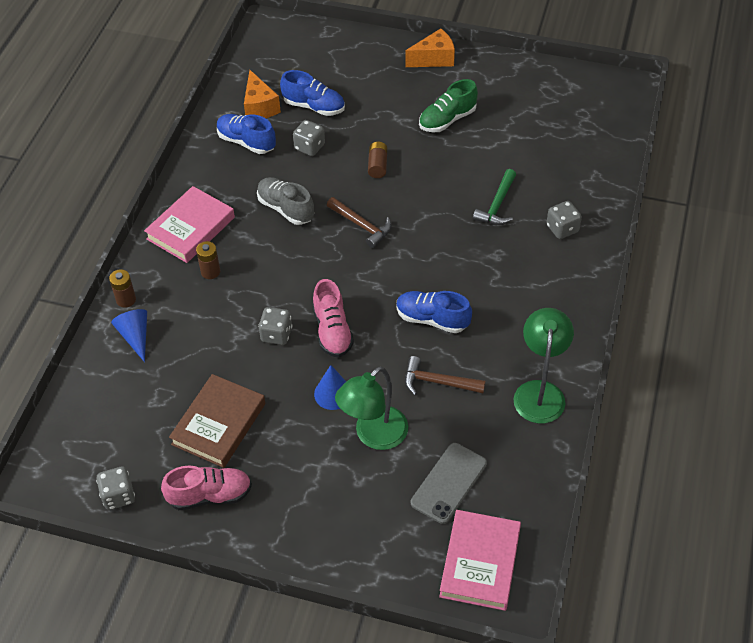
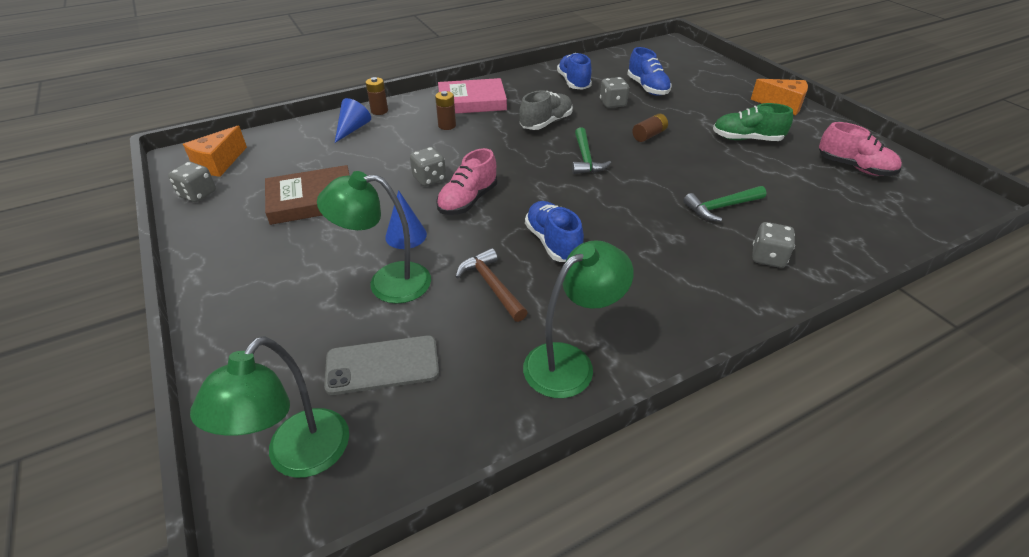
camera: 45 degrees right, 10 degrees down
(210, 495) = (235, 233): pink shoe -> pink shoe (854, 167)
(259, 107) = (609, 72): orange cheese -> orange cheese (219, 163)
(285, 208) = (546, 123): grey shoe -> grey shoe turned 45 degrees clockwise
(362, 226) = (585, 159): brown hammer -> green hammer
(480, 562) = (298, 457): pink book -> green lamp

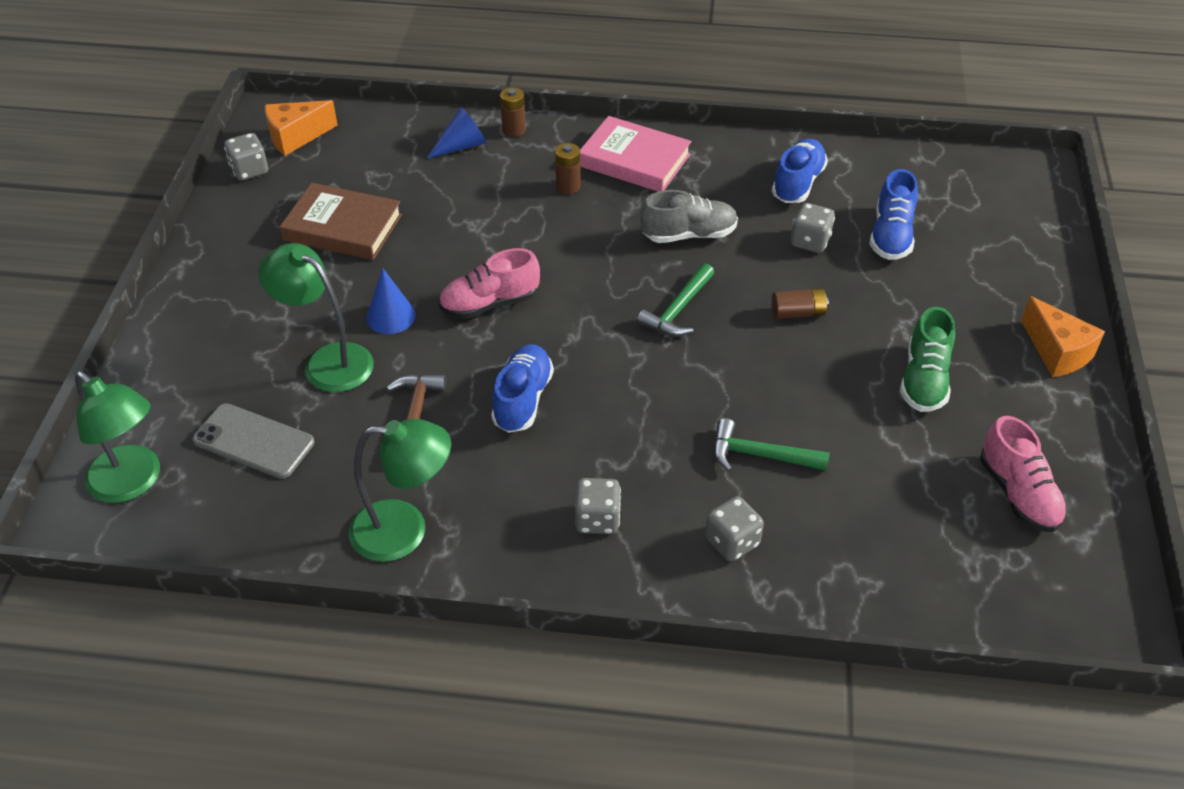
camera: 35 degrees right, 5 degrees up
(298, 457) = (133, 483): green lamp -> green lamp turned 105 degrees counterclockwise
(429, 179) = (478, 255): grey dice -> grey dice (597, 519)
(746, 139) = (924, 380): green shoe -> green shoe turned 120 degrees counterclockwise

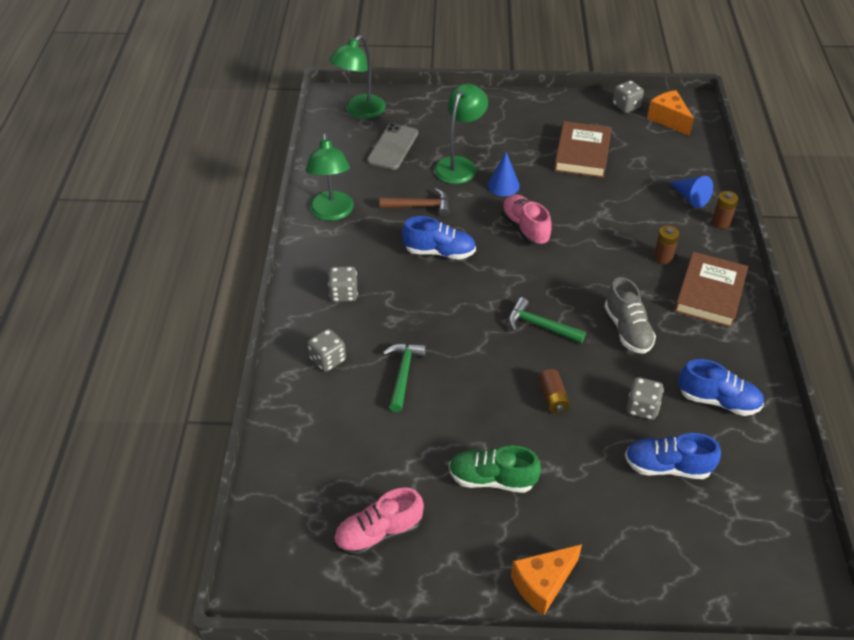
camera: 85 degrees right, 0 degrees up
(634, 160) = (709, 293): pink book -> brown book

